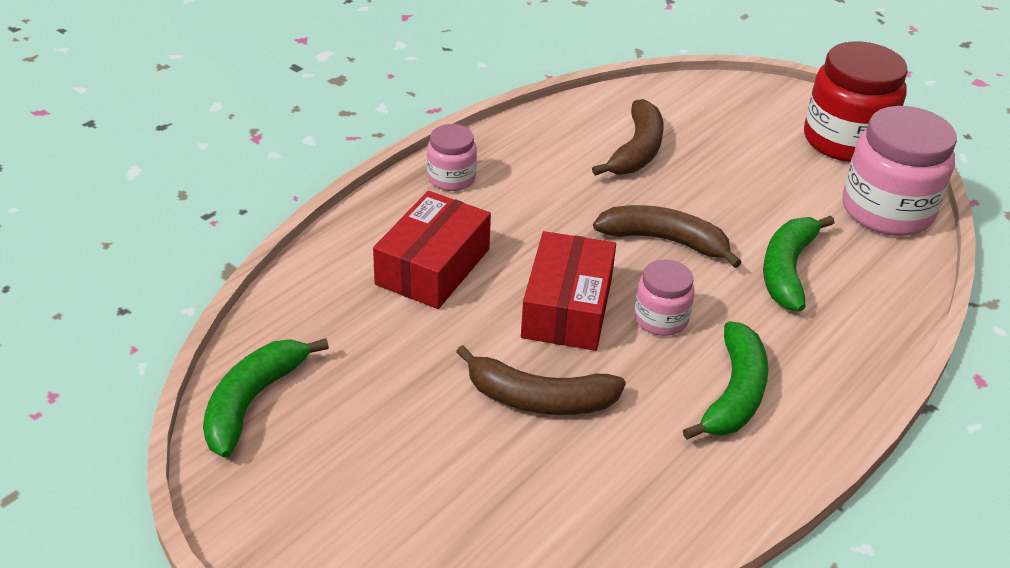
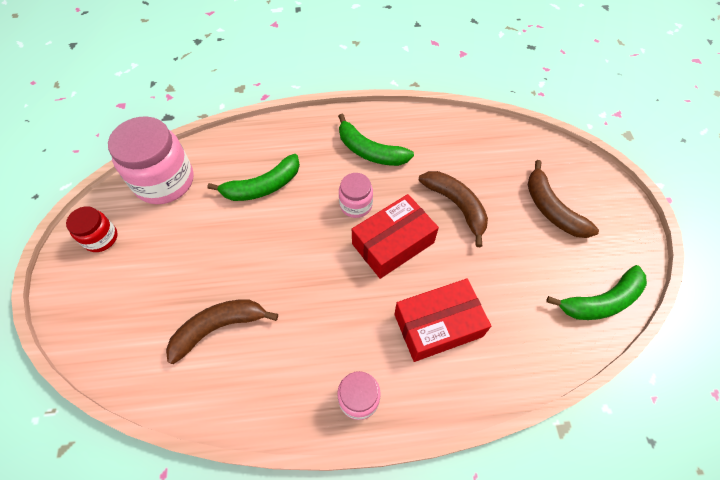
camera: 135 degrees left, 20 degrees up
(664, 240) = (295, 247): brown banana -> brown banana (551, 209)
(734, 394) = (370, 151): green banana -> green banana turned 120 degrees counterclockwise
(845, 140) = (101, 238): red jar -> red jar, size x0.53

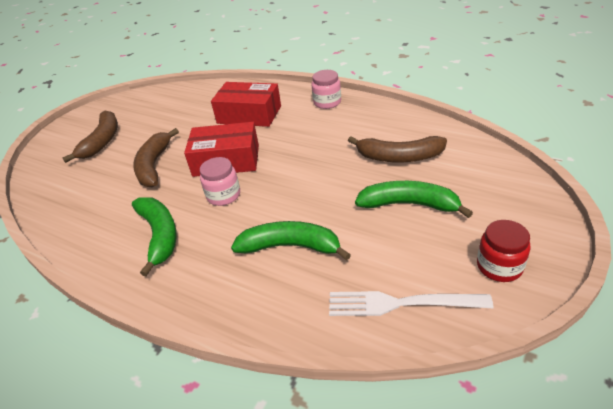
camera: 140 degrees left, 20 degrees down
(164, 181) = (400, 304): pink jar -> white fork
(601, 301) = (151, 97): green banana -> green banana (409, 204)

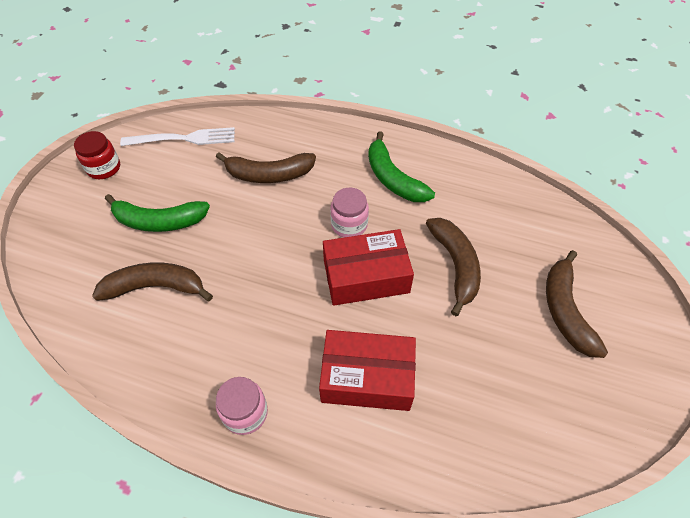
camera: 165 degrees right, 15 degrees up
(290, 246) = (269, 175): green banana -> brown banana

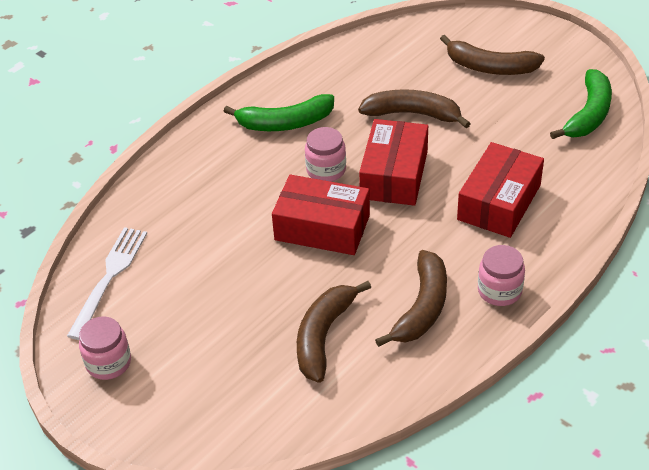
camera: 65 degrees left, 10 degrees down
(104, 168) = (108, 363): red jar -> pink jar
(159, 221) = (231, 320): green banana -> green banana (588, 114)
(269, 175) = (219, 214): brown banana -> brown banana (422, 307)
(278, 245) = (322, 227): none -> red box

